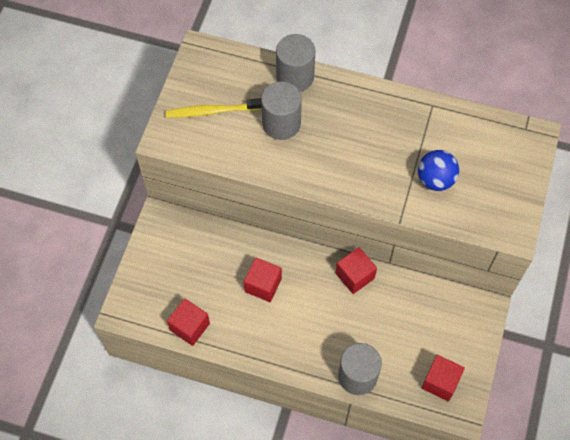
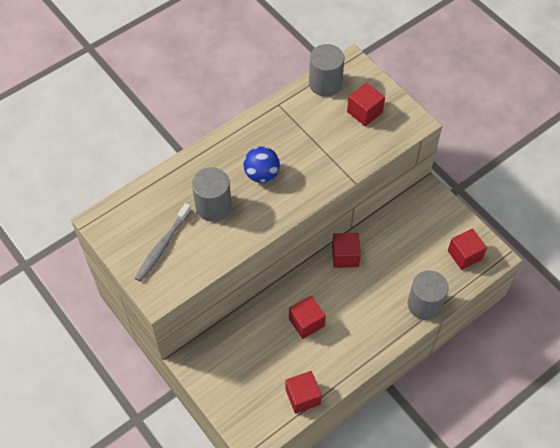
camera: 55 degrees left, 5 degrees down
(212, 111) = (162, 246): yellow toothbrush -> grey toothbrush
(295, 76) = (180, 172): grey cylinder -> grey cylinder (325, 84)
(435, 179) = (339, 140): blue ball -> blue ball (261, 174)
(486, 181) = (364, 112): none -> red cube

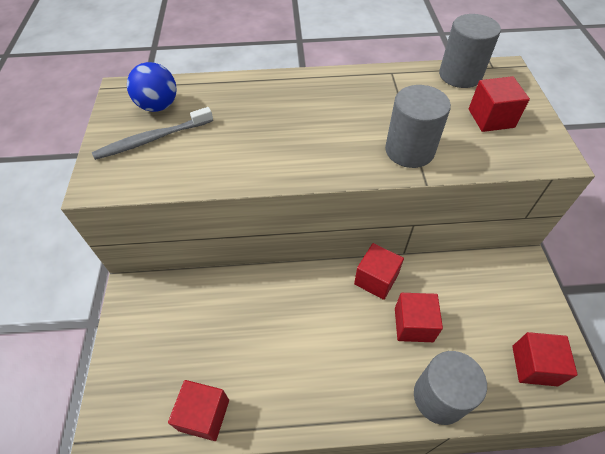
camera: 35 degrees right, 5 degrees down
(213, 206) = (239, 129): grey cylinder -> grey cylinder (409, 150)
(261, 174) = (319, 124): blue ball -> blue ball (158, 106)
(306, 322) = (278, 326): red cube -> red cube (413, 324)

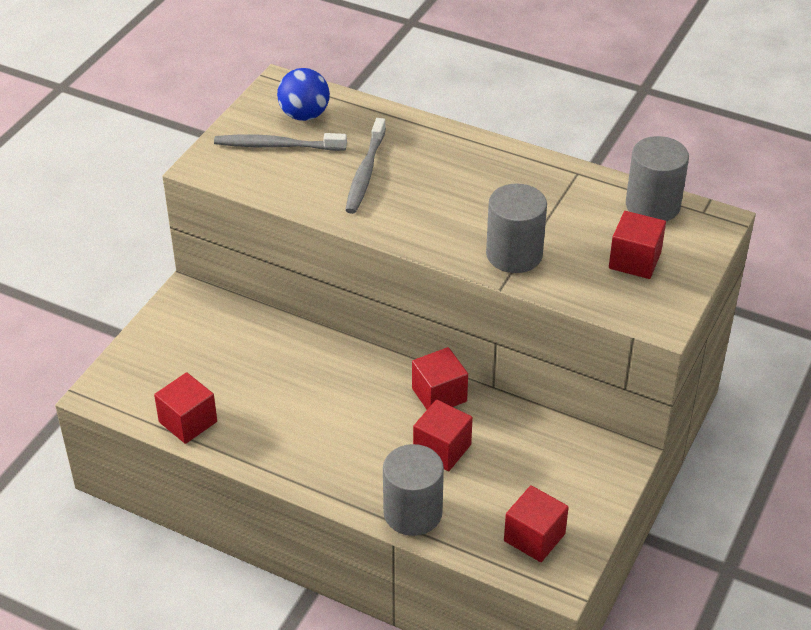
camera: 30 degrees right, 10 degrees down
(242, 133) = (365, 173): none -> grey toothbrush

